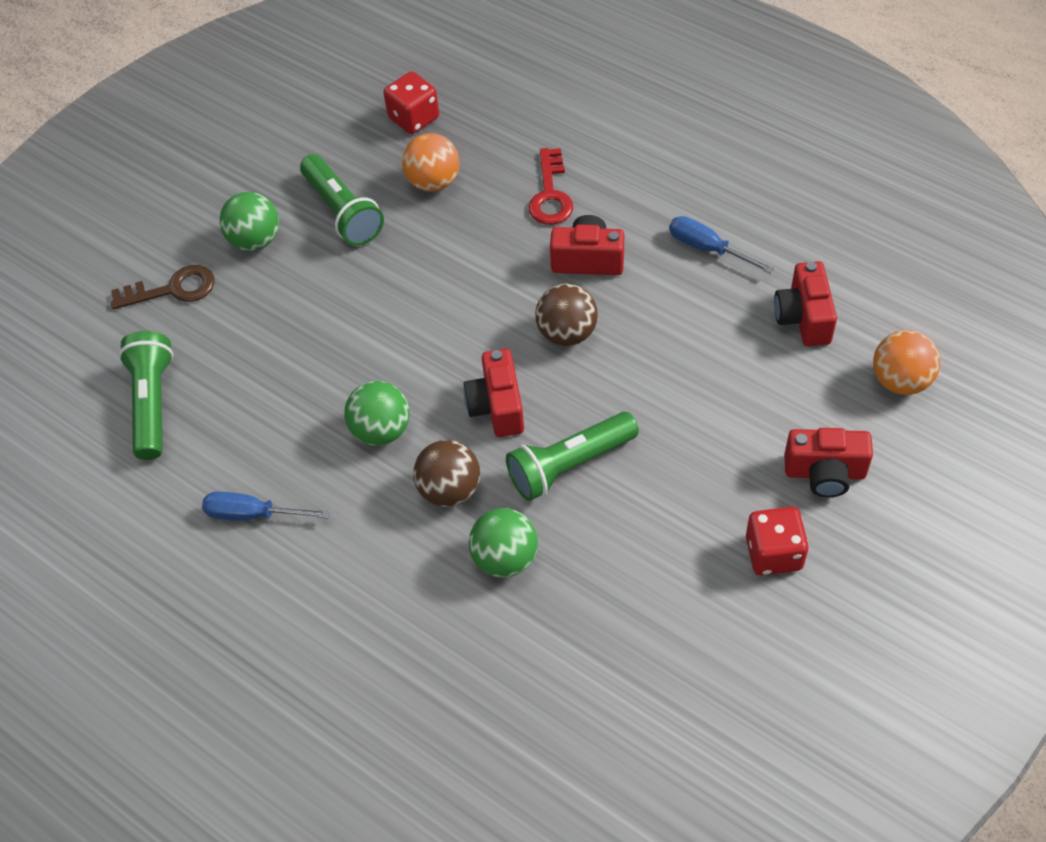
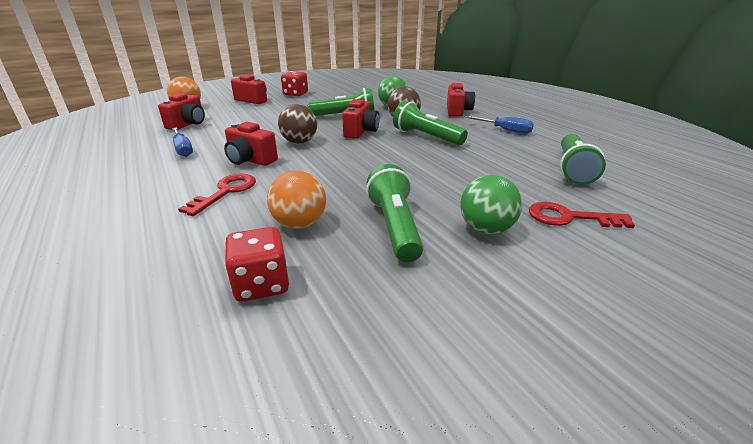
camera: 160 degrees left, 25 degrees down
(173, 289) = (569, 217): brown key -> red key
(360, 587) = (457, 111): none -> red camera
(381, 430) = (426, 137): green ball -> green flashlight

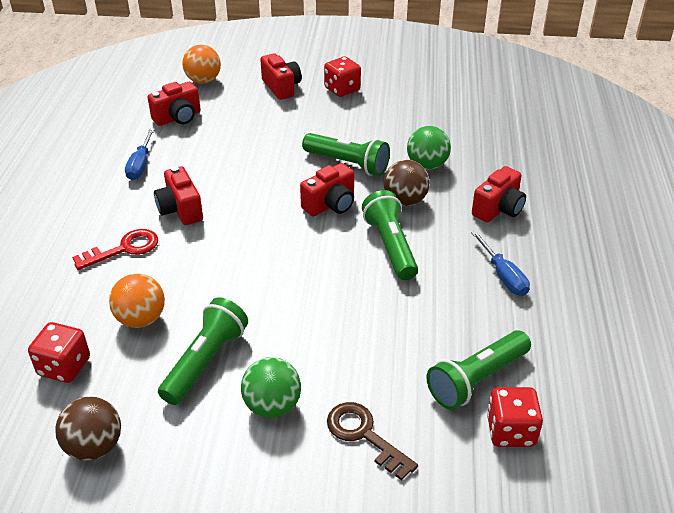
camera: 35 degrees right, 10 degrees up
(299, 142) = (251, 197): brown ball -> brown ball (94, 446)
(569, 217) = (364, 435): red key -> brown key
(631, 182) = (510, 431): none -> red dice

